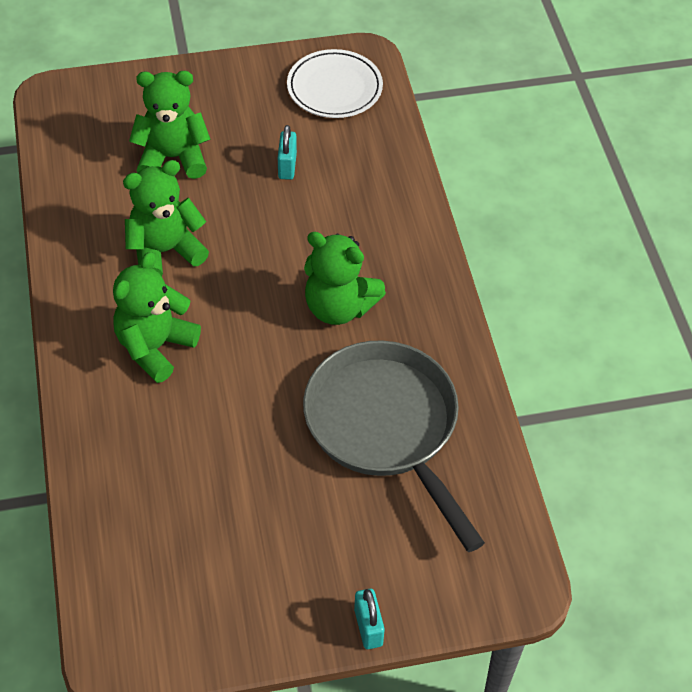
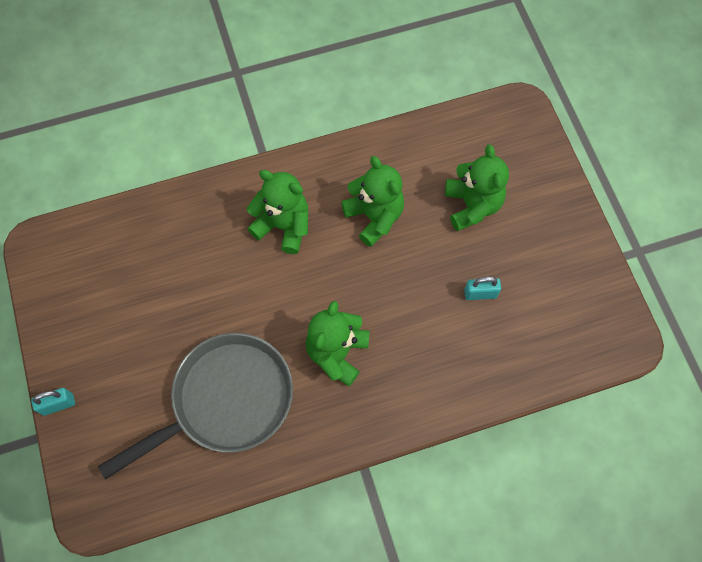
camera: 85 degrees right, 15 degrees up
(334, 88) = (581, 321): white plate -> none

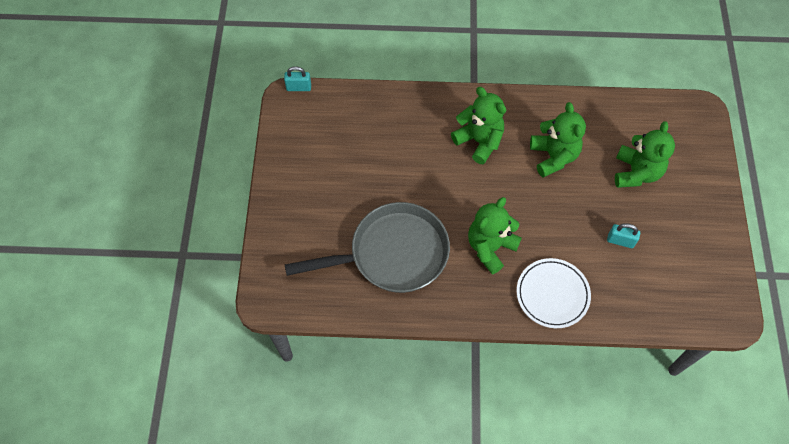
camera: 20 degrees right, 5 degrees down
(58, 404) = (267, 215): turquoise padlock -> turquoise padlock (299, 87)
(425, 385) = (552, 294): none -> white plate

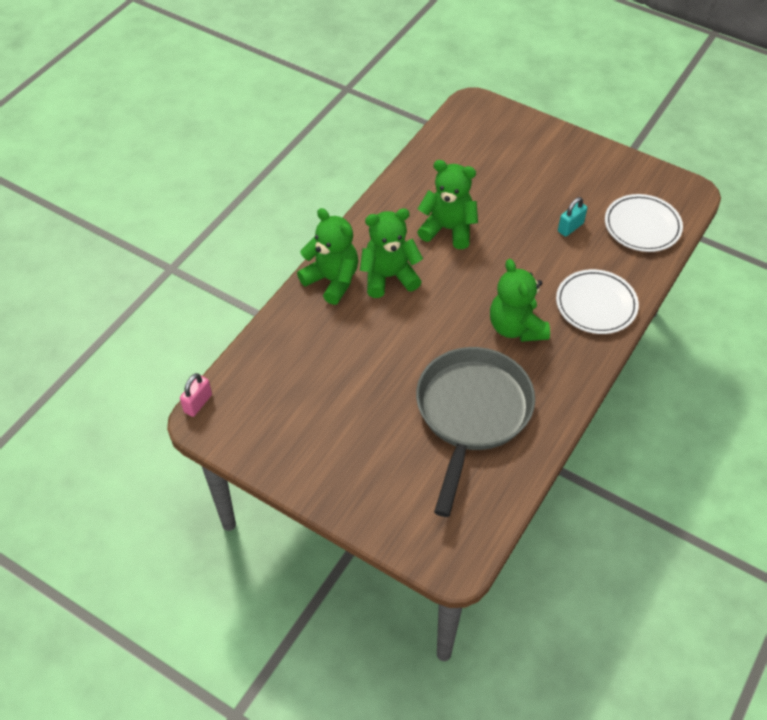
camera: 60 degrees left, 10 degrees down
(299, 87) = (198, 403): turquoise padlock -> pink padlock
(636, 172) = (507, 180): green teddy bear -> green teddy bear (332, 280)
(663, 294) = (642, 226): none -> white plate

